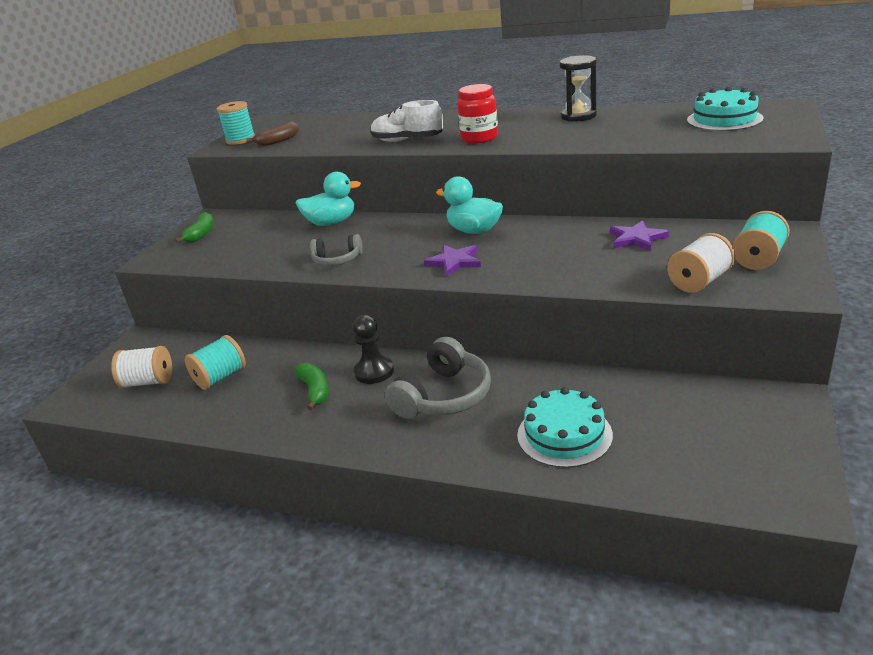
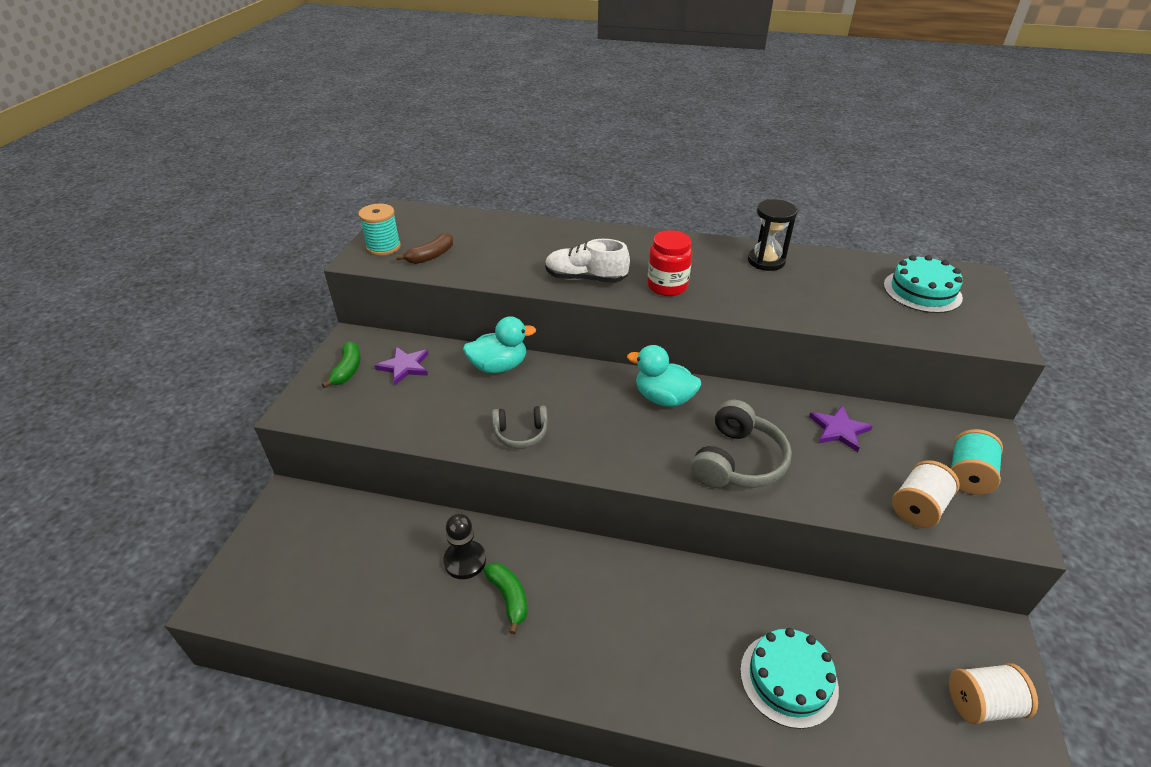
camera: 10 degrees left, 10 degrees up
(148, 382) = (311, 573): white spool -> white spool (982, 704)
(220, 377) = (395, 570): turquoise spool -> none
(374, 371) = (569, 571): black pawn -> black pawn (465, 561)
(444, 396) = (652, 614): grey headphones -> grey headphones (738, 461)
(454, 262) = (654, 450): purple star -> purple star (404, 367)

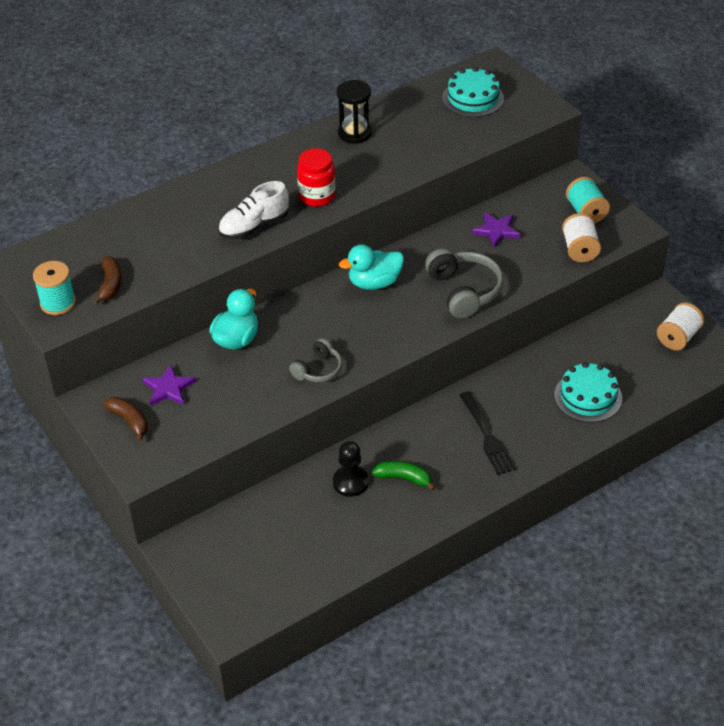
camera: 45 degrees left, 5 degrees up
(347, 370) = (129, 421): green banana -> brown banana
(632, 625) = (486, 436): none -> black fork

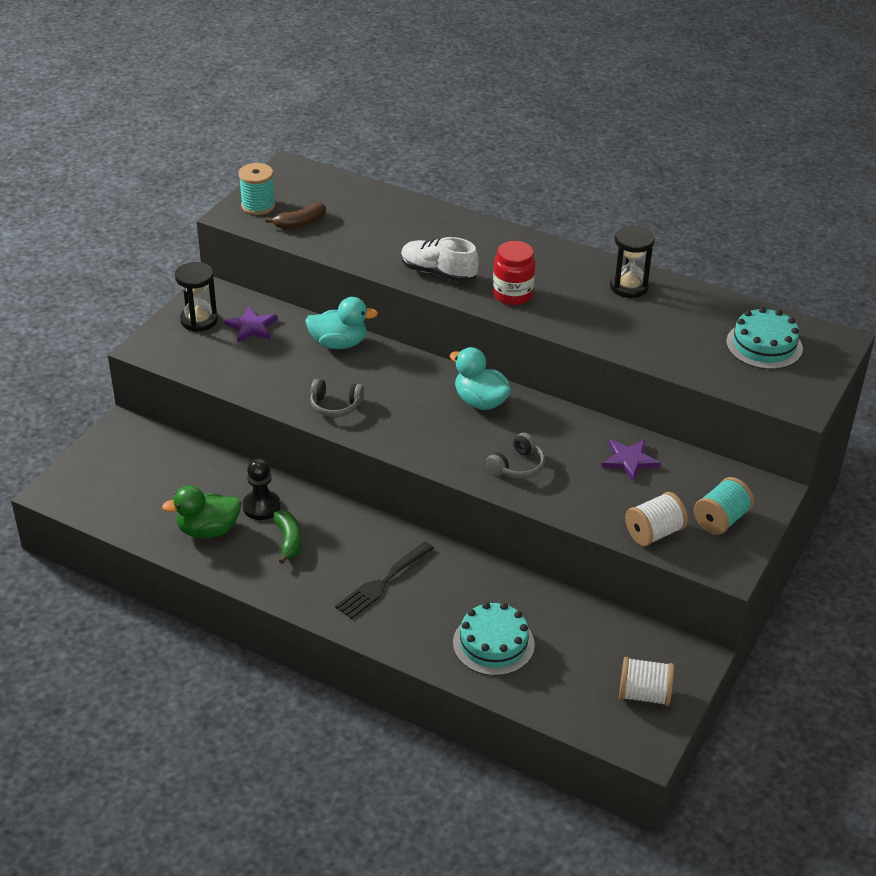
camera: 60 degrees right, 5 degrees down
(129, 421) = (199, 320): brown banana -> black hourglass
(357, 528) = (208, 530): none -> green duck
(464, 291) = (517, 466): grey headphones -> grey headphones, size x0.61

